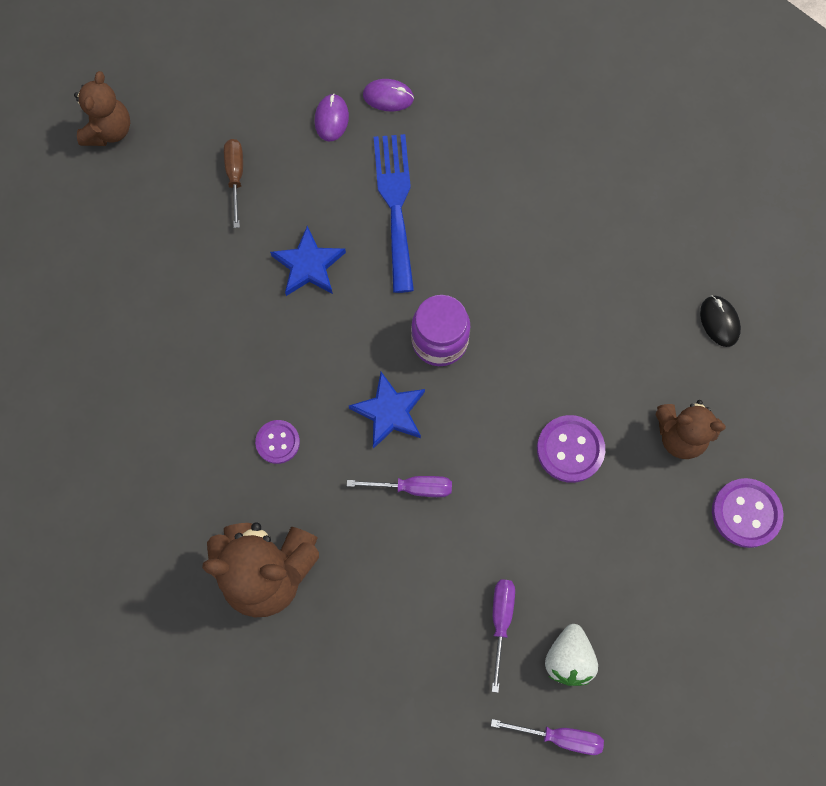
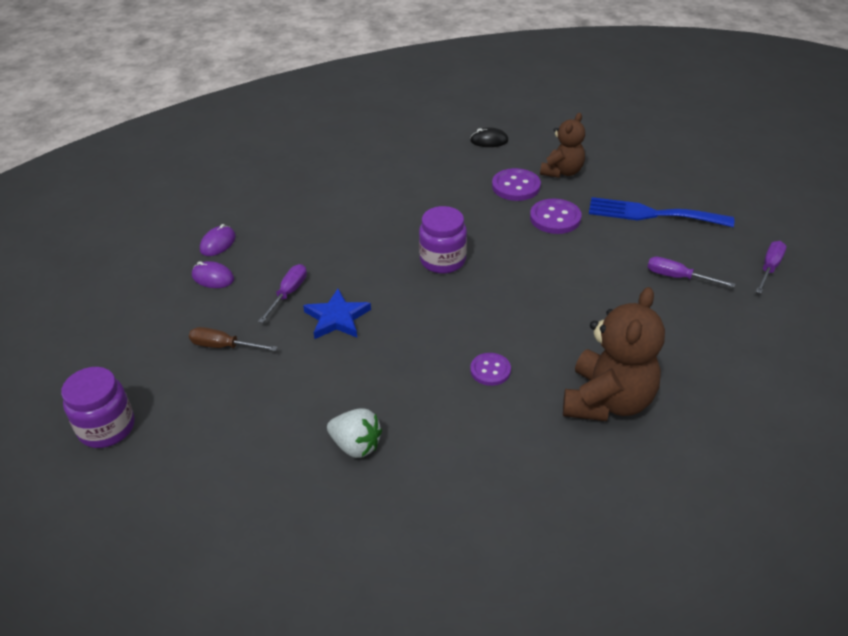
camera: 70 degrees left, 30 degrees down
(109, 131) = (107, 428): brown teddy bear -> purple jar
(389, 412) = (490, 299): blue star -> none
(395, 204) = (314, 259): blue fork -> blue fork (652, 214)
(412, 487) = (558, 300): purple screwdriver -> purple screwdriver (288, 293)
(568, 658) = (711, 252): white strawberry -> white strawberry (356, 445)
(746, 513) = (624, 159): purple button -> purple button (516, 186)

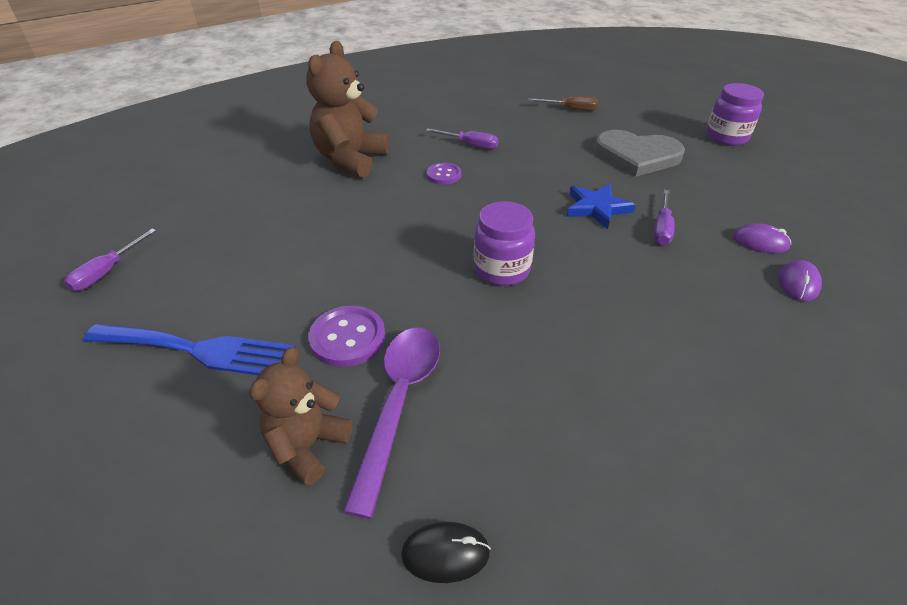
camera: 175 degrees right, 0 degrees up
(224, 346) = (687, 184): brown screwdriver -> brown screwdriver (570, 109)
(249, 395) = (637, 156): none -> grey heart
(356, 445) = (539, 134): white strawberry -> none
(516, 186) = (399, 403): purple button -> purple spoon
(678, 277) = (225, 257): purple screwdriver -> purple screwdriver (470, 145)

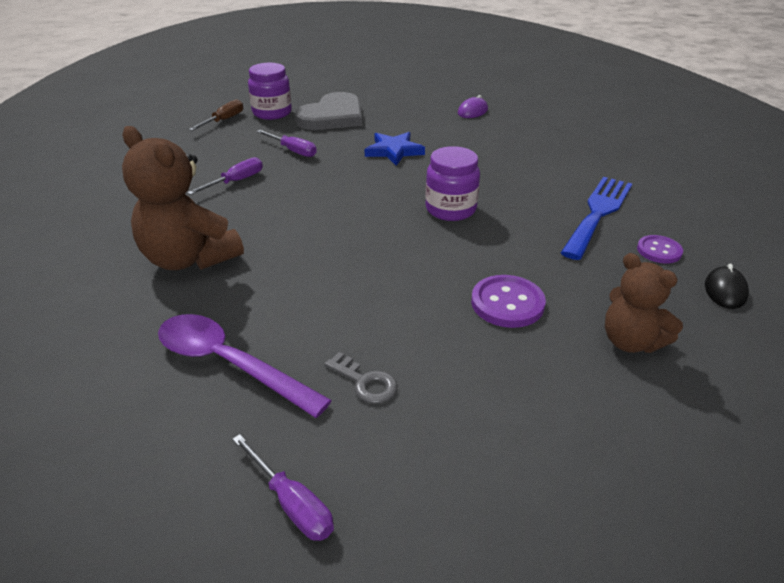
camera: 70 degrees left, 5 degrees down
(198, 350) = (491, 407): blue fork -> blue fork (598, 213)
(223, 275) = (365, 382): none -> grey key
(399, 403) = (592, 288): purple spoon -> purple spoon (230, 364)
(444, 175) = (280, 207): purple button -> purple button (659, 251)
(662, 228) = (437, 136): purple screwdriver -> purple screwdriver (293, 151)
(726, 137) = (337, 80): purple jar -> purple jar (272, 113)
(798, 283) = (519, 115): purple mouse -> none

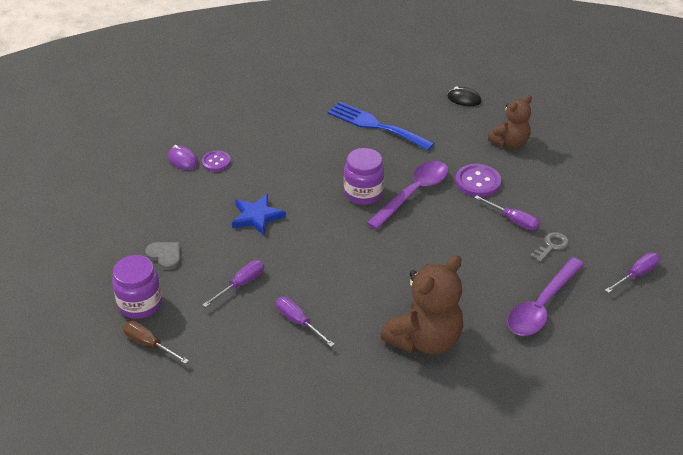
camera: 85 degrees left, 5 degrees up
(332, 116) = (165, 256): grey heart -> grey heart, size x0.50
(423, 339) = (513, 220): none -> purple screwdriver
(461, 245) = (413, 193): none -> purple spoon
(659, 251) = (423, 111): purple button -> purple button (216, 162)

